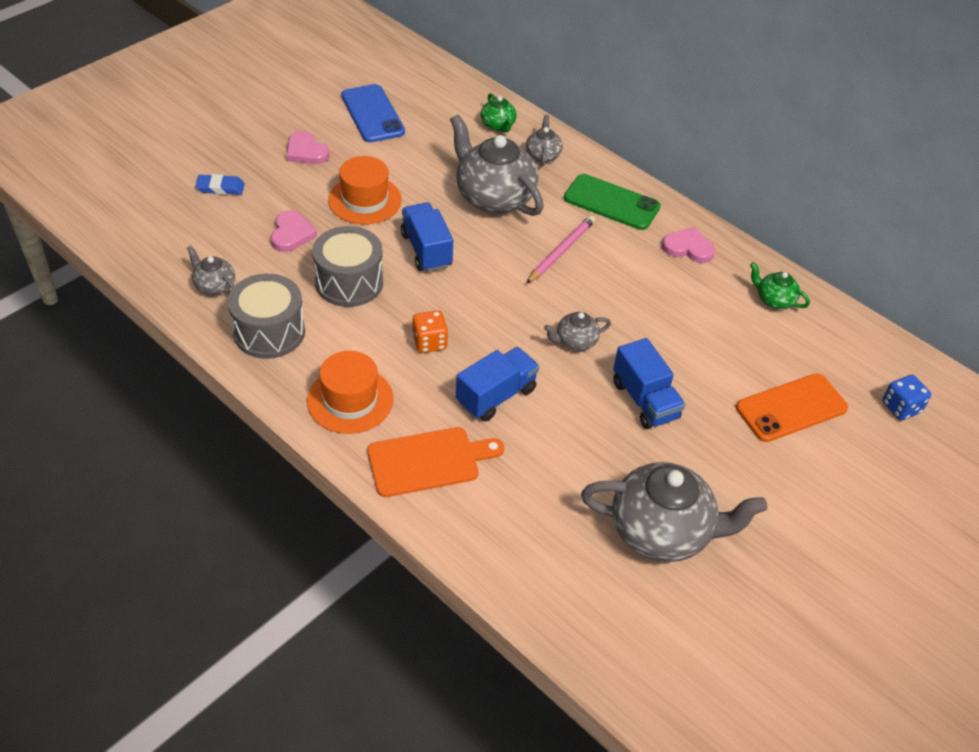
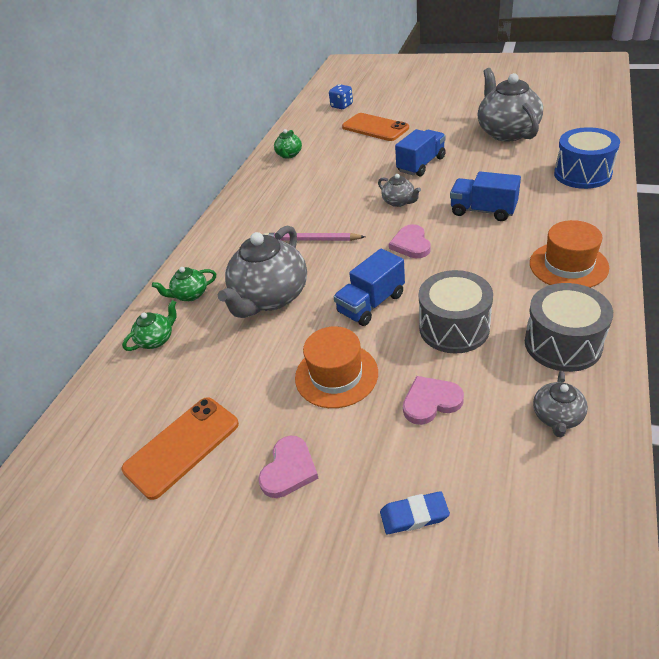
camera: 105 degrees left, 5 degrees down
(220, 188) = (414, 515): blue eraser -> blue eraser turned 75 degrees counterclockwise
(372, 114) = (182, 446): blue phone -> orange phone
(428, 461) = (569, 212): orange cutting board -> none
(429, 342) = (470, 256): orange dice -> none
(490, 529) = (582, 174): none -> blue drum
(543, 155) = (190, 295): grey teapot -> green teapot
(611, 203) = (234, 239): green phone -> none
(688, 248) = (262, 194): pink heart -> pink heart (411, 244)

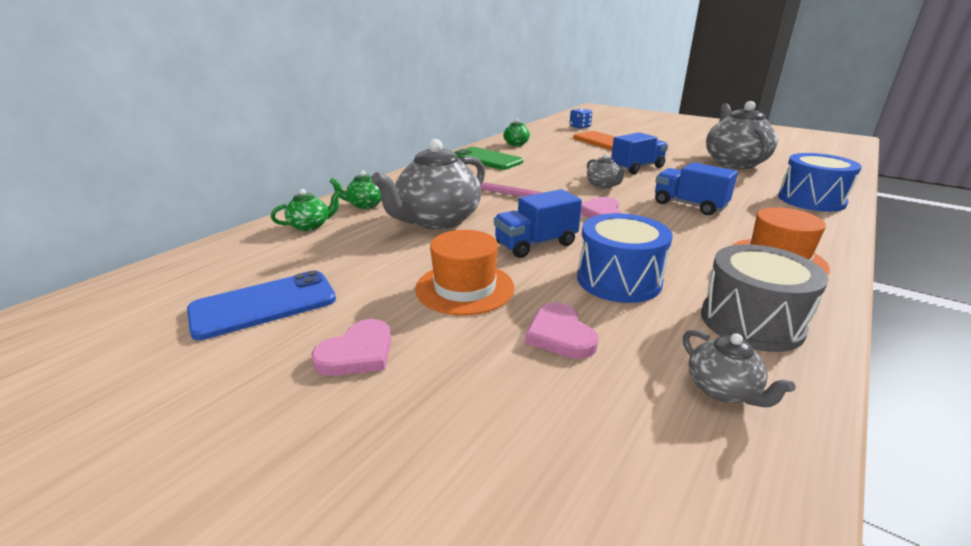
camera: 10 degrees right, 15 degrees down
(182, 446) = (264, 305): orange phone -> blue phone
(272, 189) = (487, 159): none -> green phone
(414, 515) = (478, 442): blue eraser -> none
(431, 402) = (560, 335): pink heart -> pink heart turned 105 degrees counterclockwise
(454, 328) = (618, 280): grey drum -> blue drum
(557, 417) = (723, 390): grey teapot -> grey teapot turned 60 degrees counterclockwise

